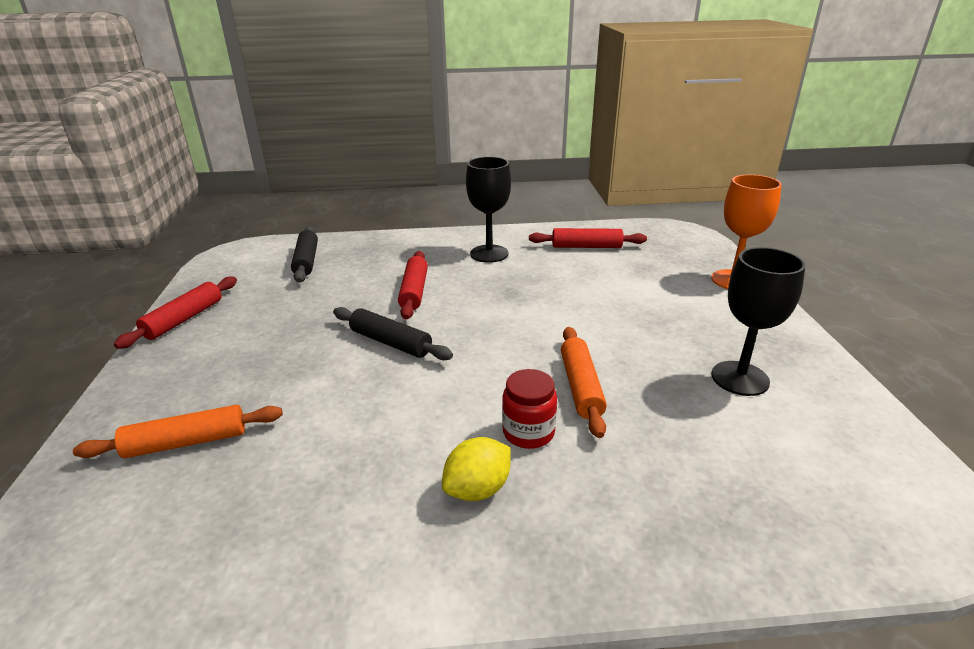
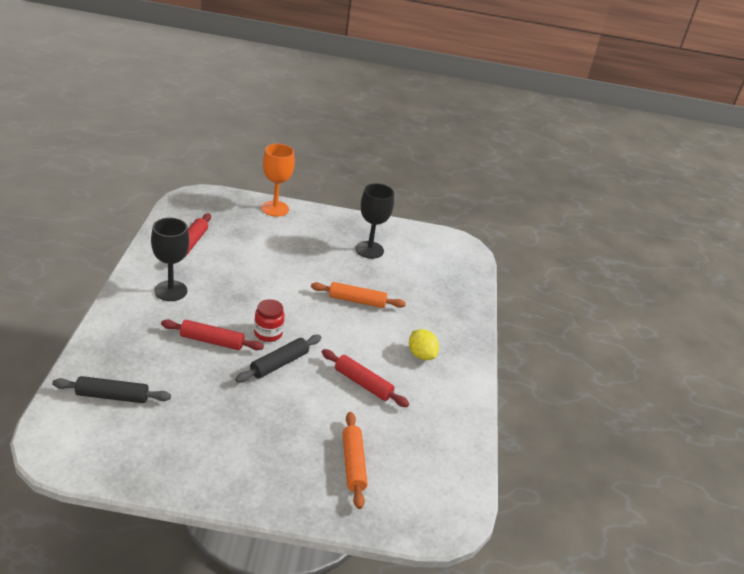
camera: 85 degrees left, 5 degrees up
(184, 319) = (186, 478): red rolling pin -> red rolling pin (363, 383)
(528, 432) = (387, 329): red jar -> red jar (268, 333)

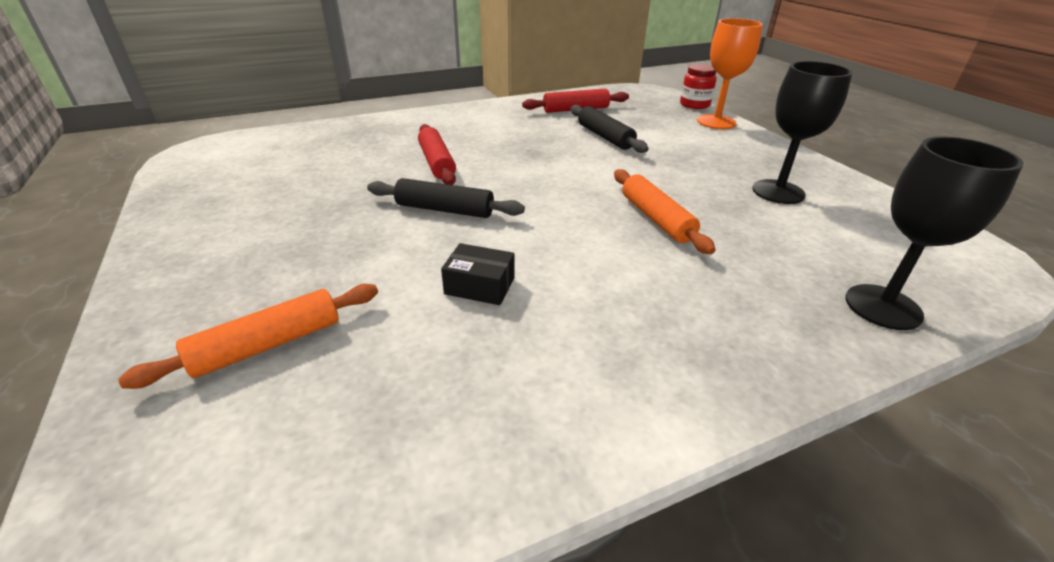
camera: 65 degrees right, 0 degrees up
(112, 396) = (295, 149): black rolling pin -> black rolling pin (605, 137)
(170, 291) = (489, 123): black goblet -> black goblet (883, 307)
(268, 333) = (493, 185): red jar -> red jar (694, 105)
(363, 383) = (479, 286): red rolling pin -> black box
(421, 355) = (629, 321): yellow lemon -> none

